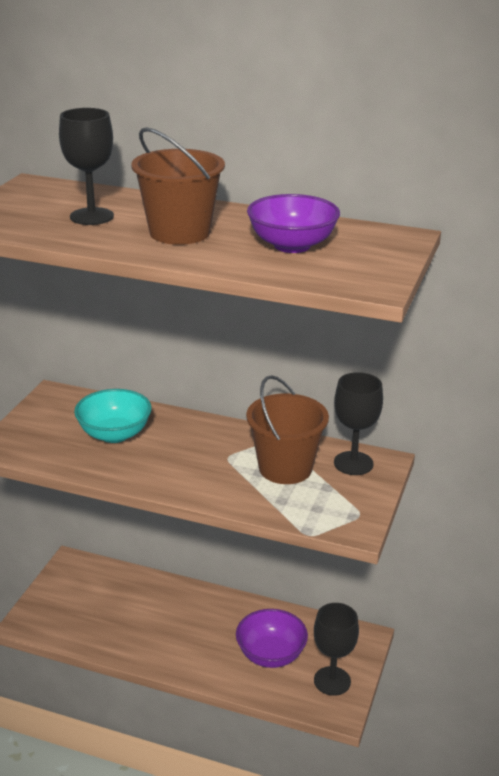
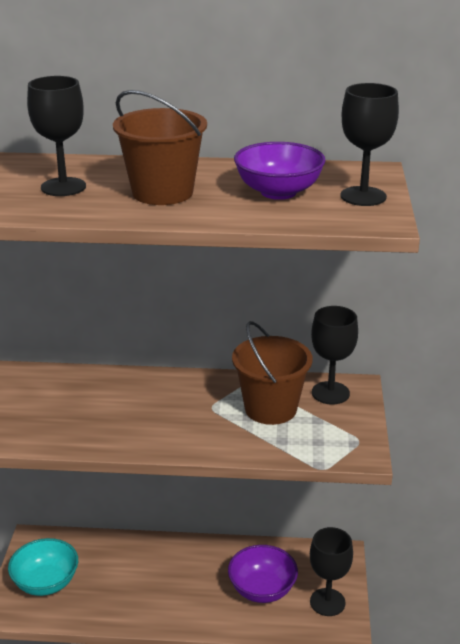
camera: 15 degrees left, 0 degrees up
(114, 434) = (90, 403): turquoise bowl -> turquoise bowl (46, 583)
(374, 260) = (363, 196): none -> black goblet

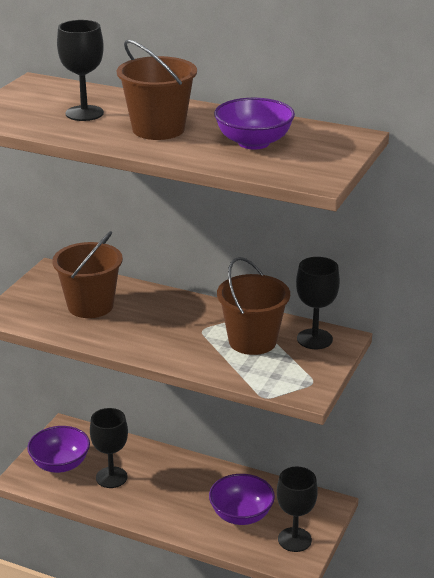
camera: 20 degrees right, 0 degrees up
(46, 583) = (60, 464): turquoise bowl -> purple bowl
(75, 405) = (90, 306): none -> brown bucket
(363, 196) = (322, 157): black goblet -> black goblet (111, 477)

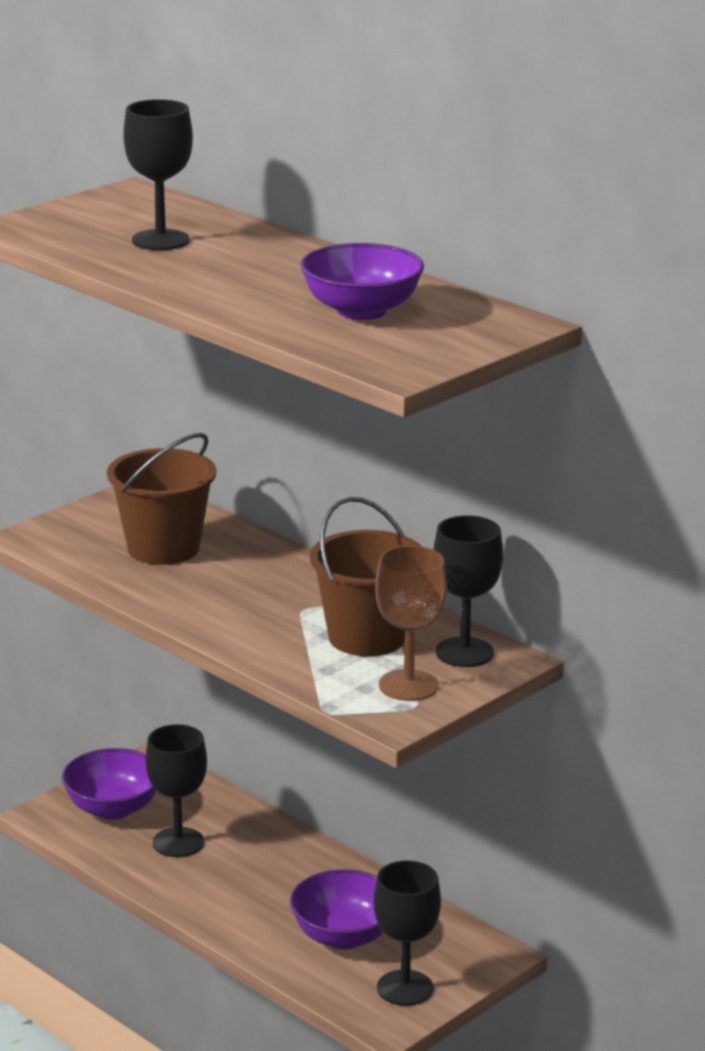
camera: 20 degrees right, 5 degrees down
(158, 129) = (243, 275): brown bucket -> none
(299, 368) = (408, 685): none -> brown goblet

